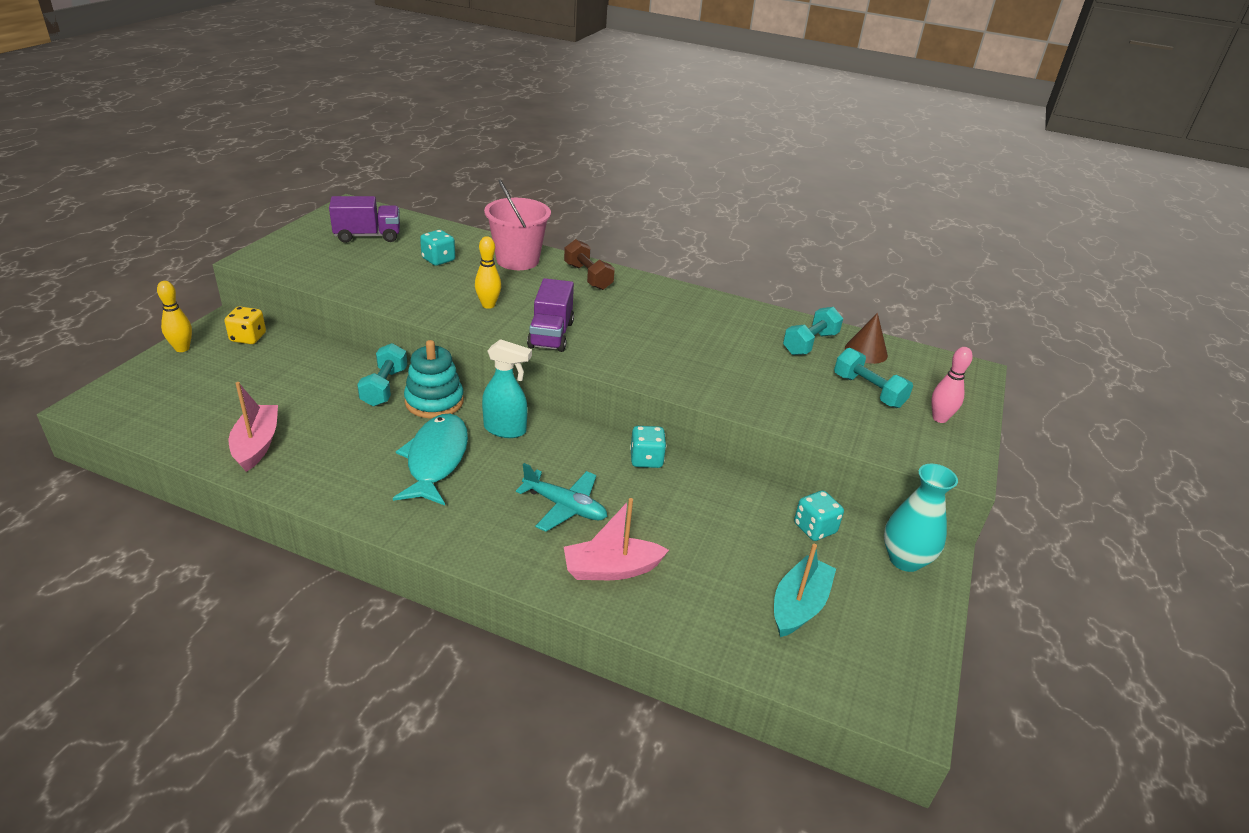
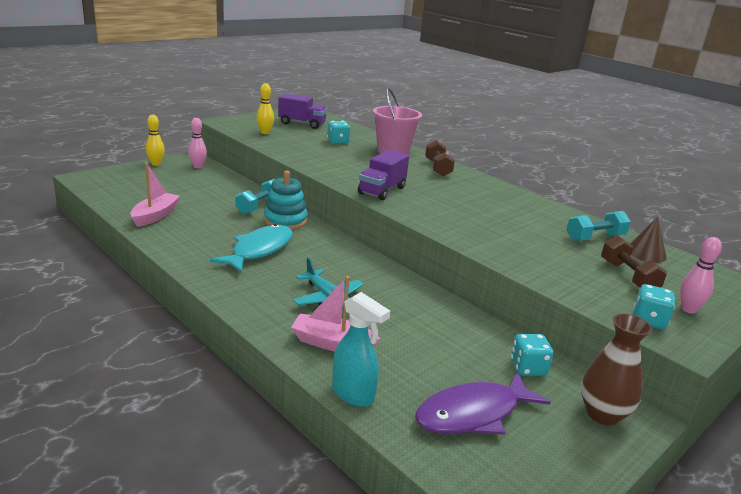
camera: 25 degrees right, 10 degrees down
(248, 338) = (198, 167): yellow dice -> pink bowling pin
(488, 305) = (351, 168): yellow bowling pin -> yellow bowling pin (265, 133)
(505, 430) = (321, 246): turquoise spray bottle -> turquoise spray bottle (353, 394)
(646, 459) = (414, 288): turquoise dice -> turquoise dice (649, 320)
(799, 605) = (473, 414): turquoise boat -> purple fish
(868, 391) = (628, 276): turquoise dumbbell -> brown dumbbell
(905, 560) = (602, 414): turquoise vase -> brown vase

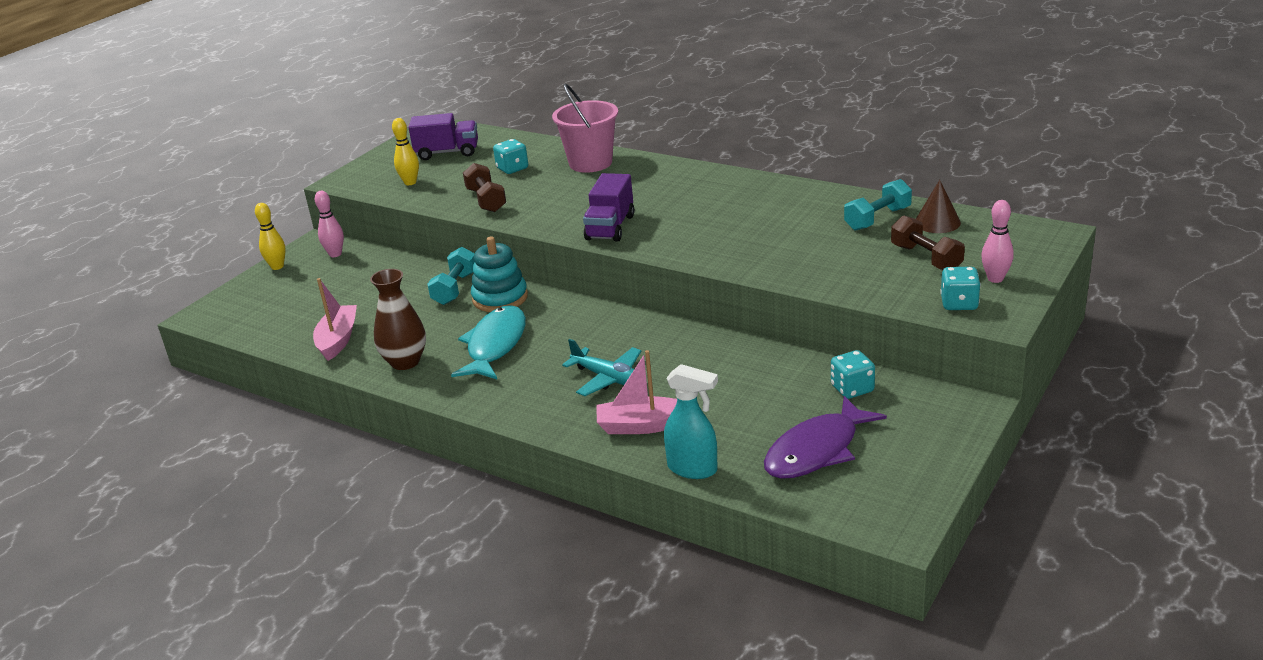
camera: 10 degrees left, 5 degrees up
(438, 168) = (659, 173): brown dumbbell -> brown dumbbell (486, 200)
(602, 414) = (939, 412): brown vase -> brown vase (405, 362)

